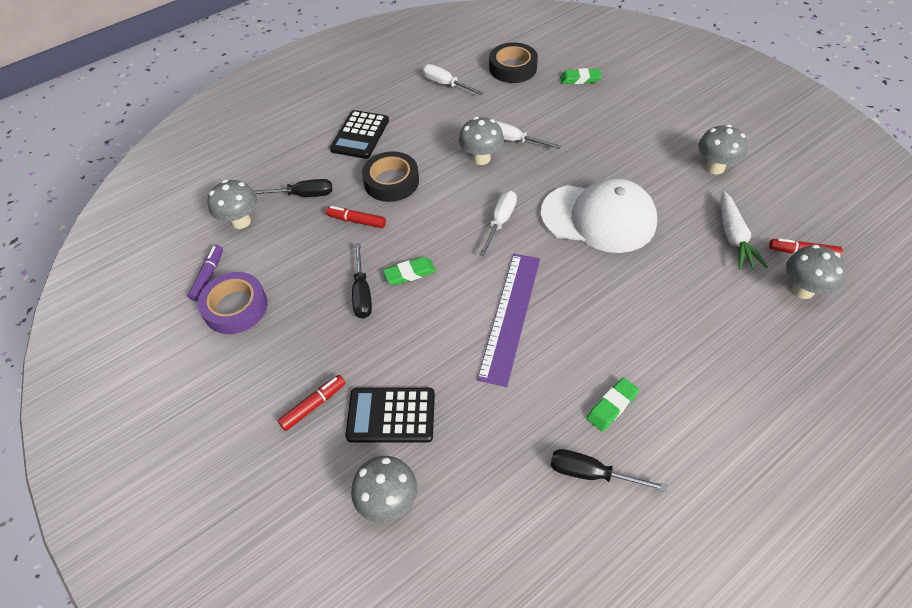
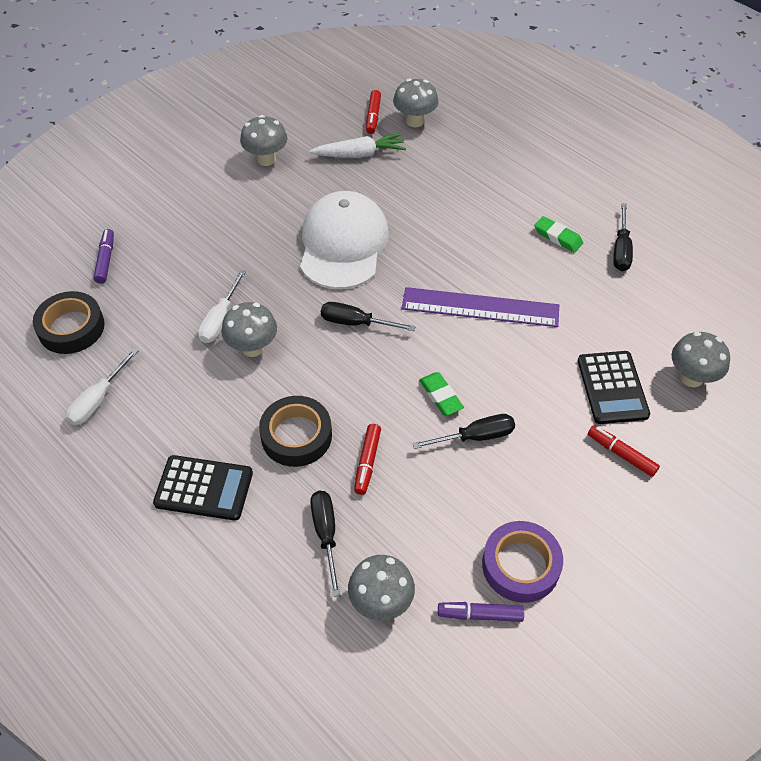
camera: 100 degrees left, 0 degrees up
(500, 222) = (356, 323): white screwdriver -> black screwdriver
(580, 79) = (105, 260): green eraser -> purple marker

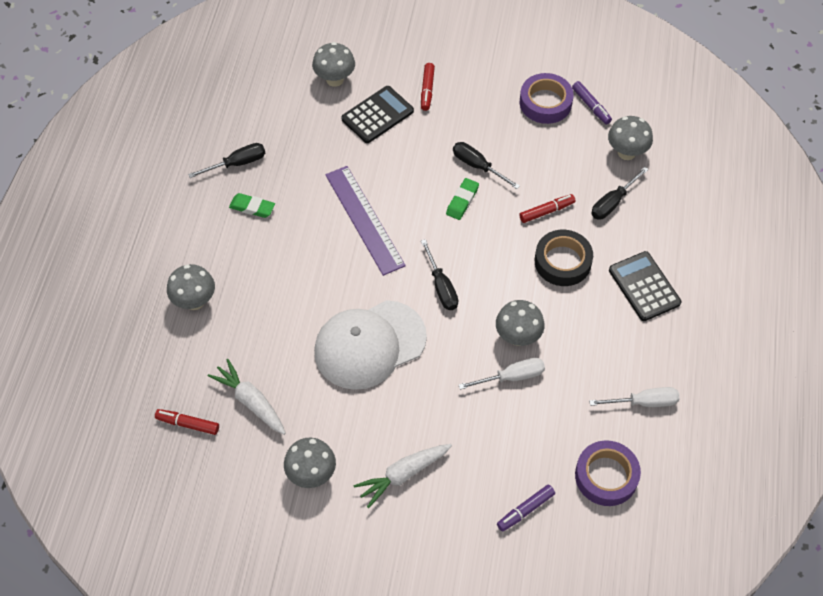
camera: 125 degrees left, 5 degrees up
(71, 328) = (606, 476): black tape -> purple tape
(211, 206) = (403, 475): none -> white carrot
(373, 116) = (188, 424): red marker -> red marker turned 135 degrees counterclockwise
(415, 121) = (172, 385): grey mushroom -> grey mushroom (194, 301)
(558, 237) = (252, 207): green eraser -> green eraser turned 75 degrees counterclockwise

